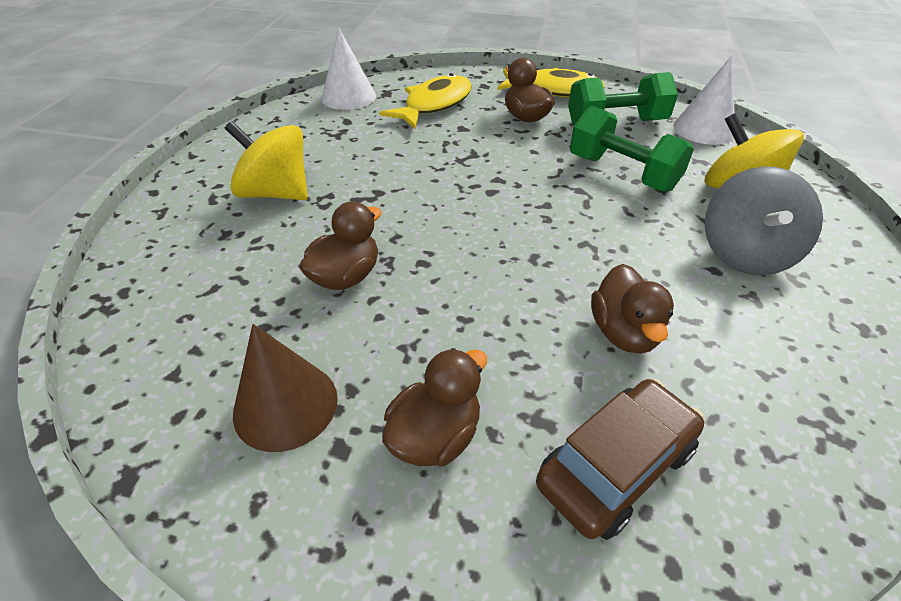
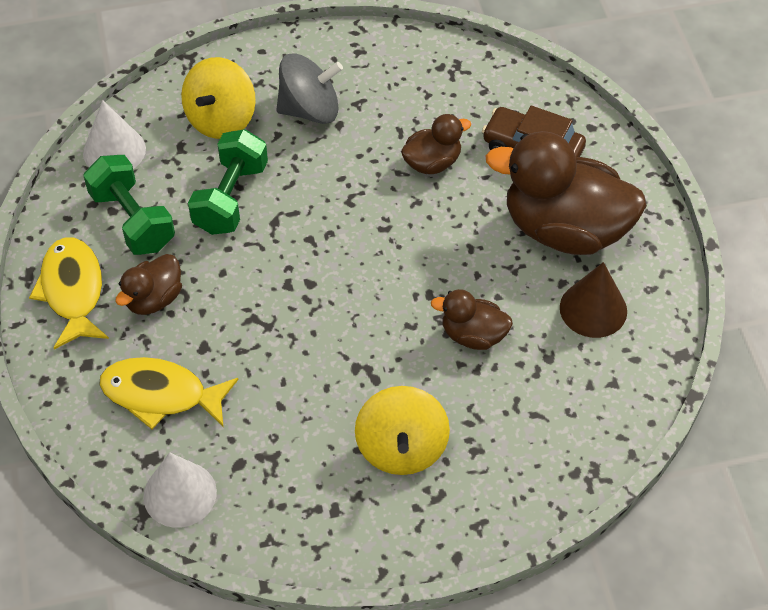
camera: 115 degrees left, 10 degrees up
(435, 435) = (565, 229): brown duck -> brown duck, size x2.04

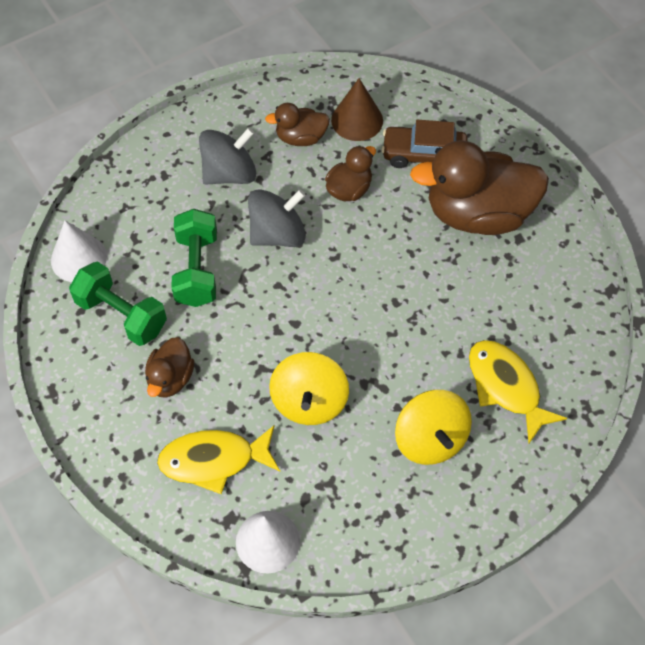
camera: 20 degrees left, 5 degrees up
(73, 291) = (97, 394): yellow fish -> yellow fish (506, 387)
(221, 119) = (158, 203): yellow spinning top -> yellow spinning top (309, 401)
(333, 186) = (277, 234): none -> grey spinning top
(473, 335) = (445, 325): brown duck -> brown duck (300, 138)
(593, 309) = (528, 274): brown cone -> brown cone (357, 120)

